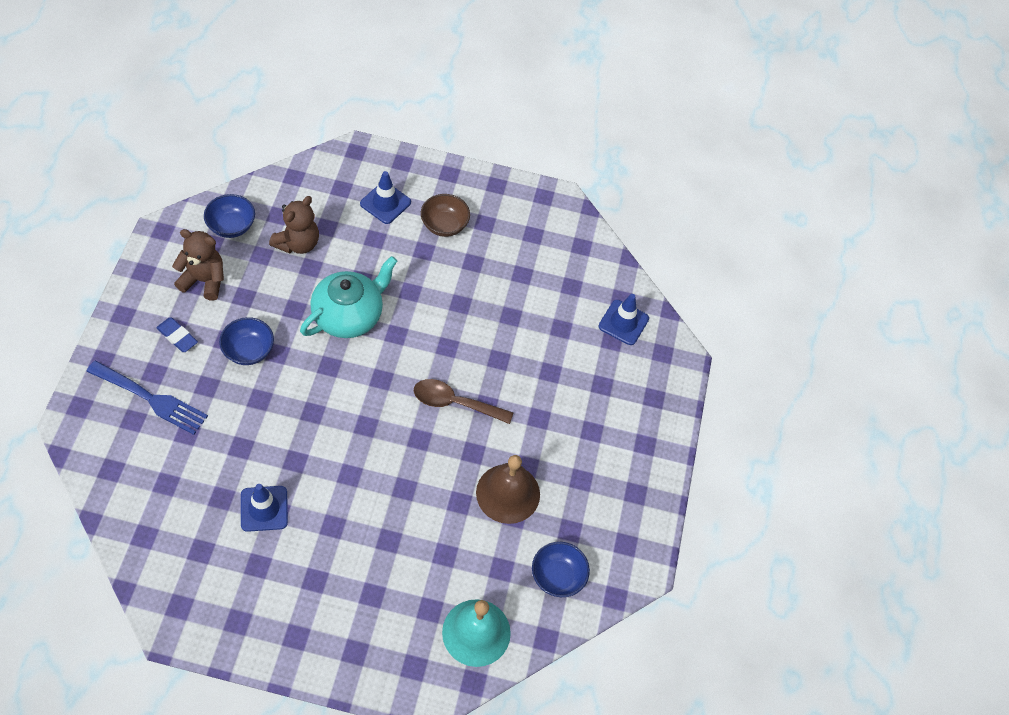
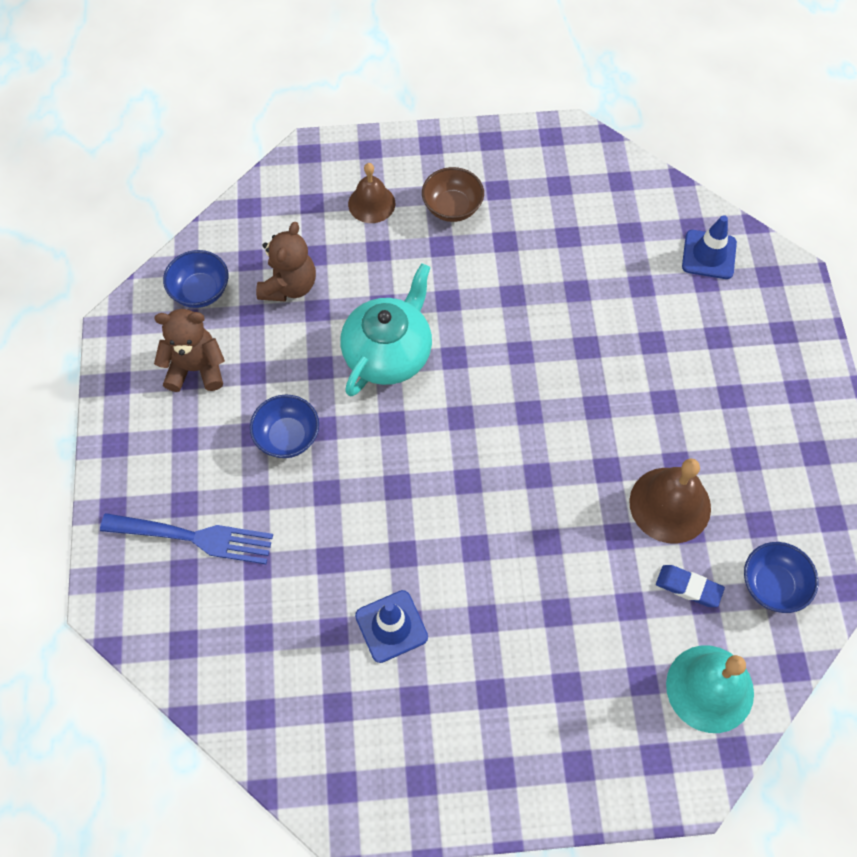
camera: 10 degrees left, 5 degrees up
(177, 336) = (193, 449): blue eraser -> blue eraser (688, 587)
(385, 203) = (371, 203): blue traffic cone -> brown bell
(455, 403) = (560, 417): brown spoon -> none

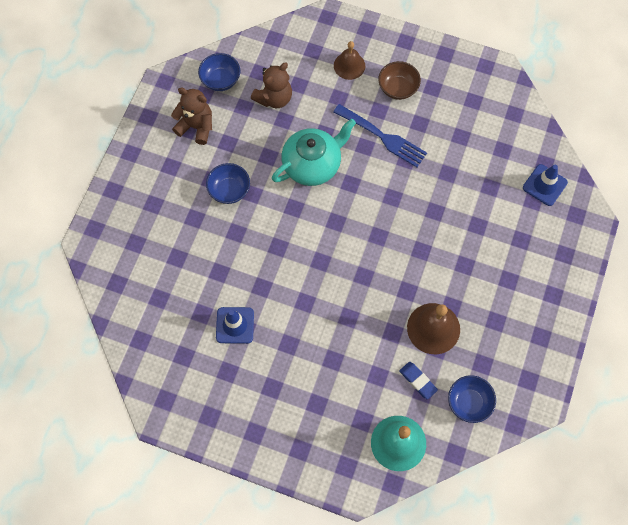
camera: 25 degrees right, 5 degrees up
(194, 537) = (150, 226): blue fork -> blue fork (382, 137)

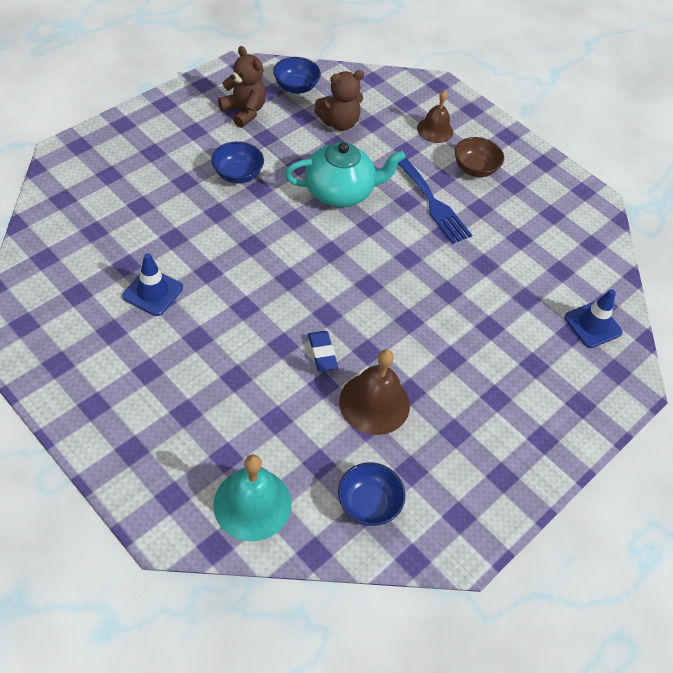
camera: 20 degrees right, 15 degrees down
(418, 381) = (320, 448): blue eraser -> blue eraser (322, 353)

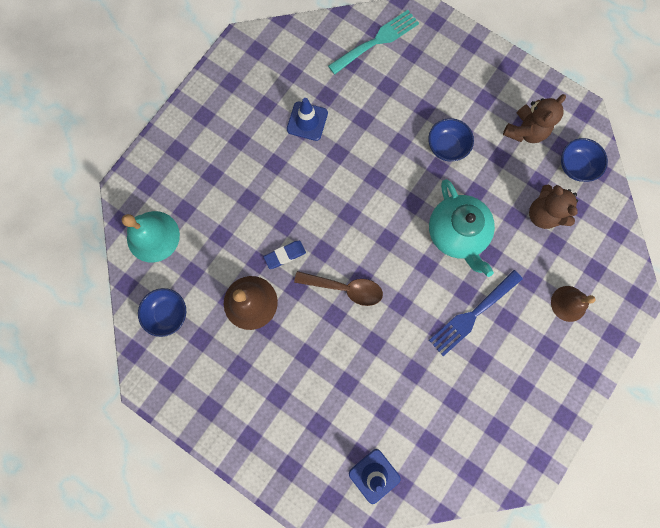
camera: 85 degrees right, 25 degrees up
(77, 202) = (376, 41): none -> turquoise fork
(378, 303) = (345, 288): none -> brown spoon
(475, 169) = (529, 348): brown bowl -> none

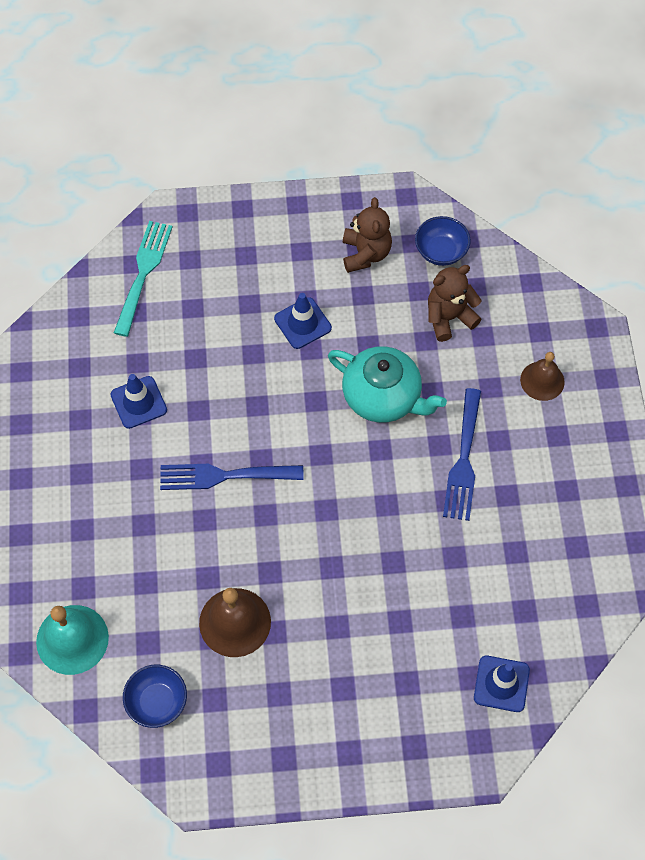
camera: 40 degrees left, 15 degrees down
(285, 255) = (230, 549): blue eraser -> none
(319, 207) = (225, 476): none -> blue fork
(345, 288) = (319, 533): brown spoon -> none
(446, 147) = (302, 323): blue bowl -> blue traffic cone
(543, 214) = (449, 318): brown teddy bear -> brown teddy bear turned 135 degrees clockwise

